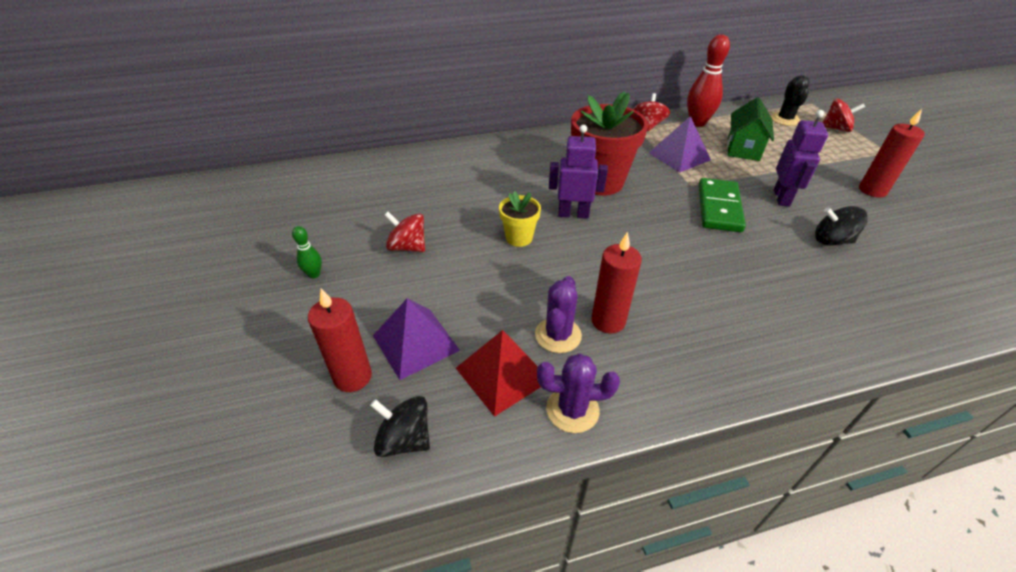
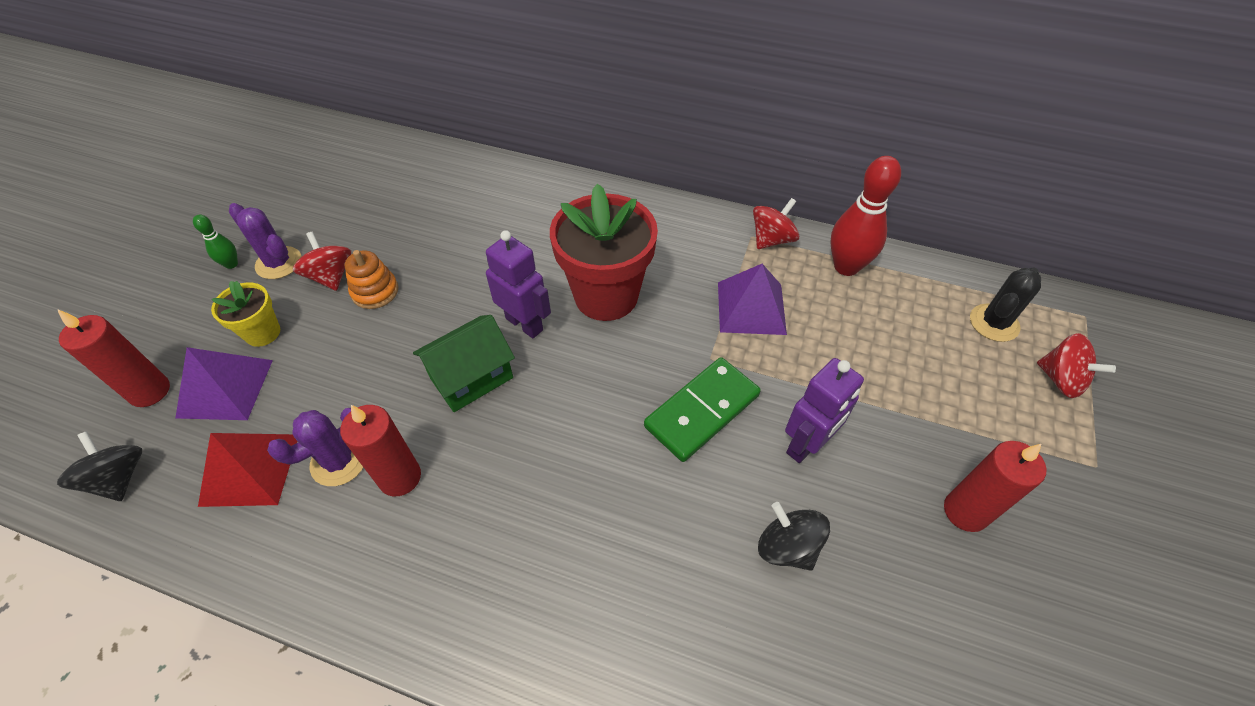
camera: 35 degrees right, 10 degrees up
(452, 241) = (375, 291): none -> orange stacking toy
(519, 238) = (437, 323): yellow flower pot -> yellow flower pot (263, 333)
(572, 410) = (258, 548): purple cactus -> purple cactus (278, 263)
(743, 148) = (858, 340): green house -> green house (471, 378)

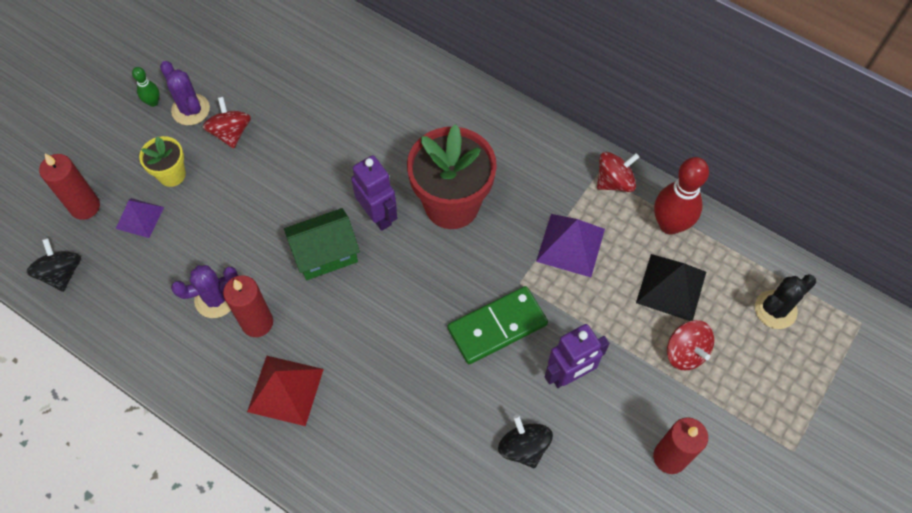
camera: 15 degrees right, 10 degrees up
(225, 388) = (139, 217): purple pyramid -> purple pyramid, size x0.65
(250, 469) = (152, 289): red pyramid -> red pyramid (285, 390)
(375, 291) = (264, 156): orange stacking toy -> none
(876, 325) = (671, 287): none -> black pyramid
(1060, 379) = (805, 373): red spinning top -> red spinning top (685, 352)

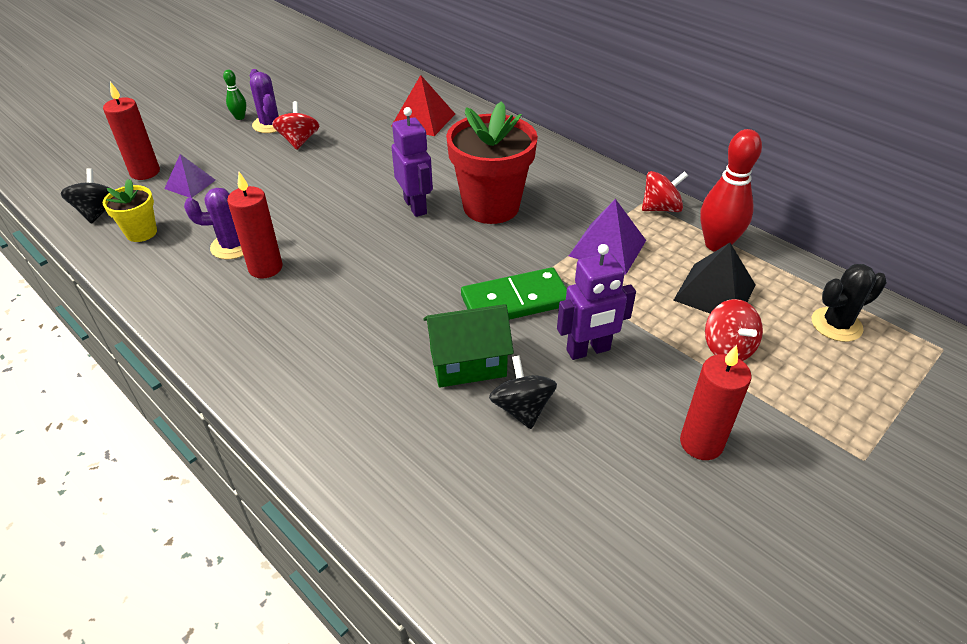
camera: 10 degrees right, 20 degrees down
(172, 174) = (233, 161): yellow flower pot -> yellow flower pot (141, 232)
(285, 390) = (271, 323): red pyramid -> red pyramid (423, 120)
(325, 254) = (354, 227): green house -> green house (468, 363)

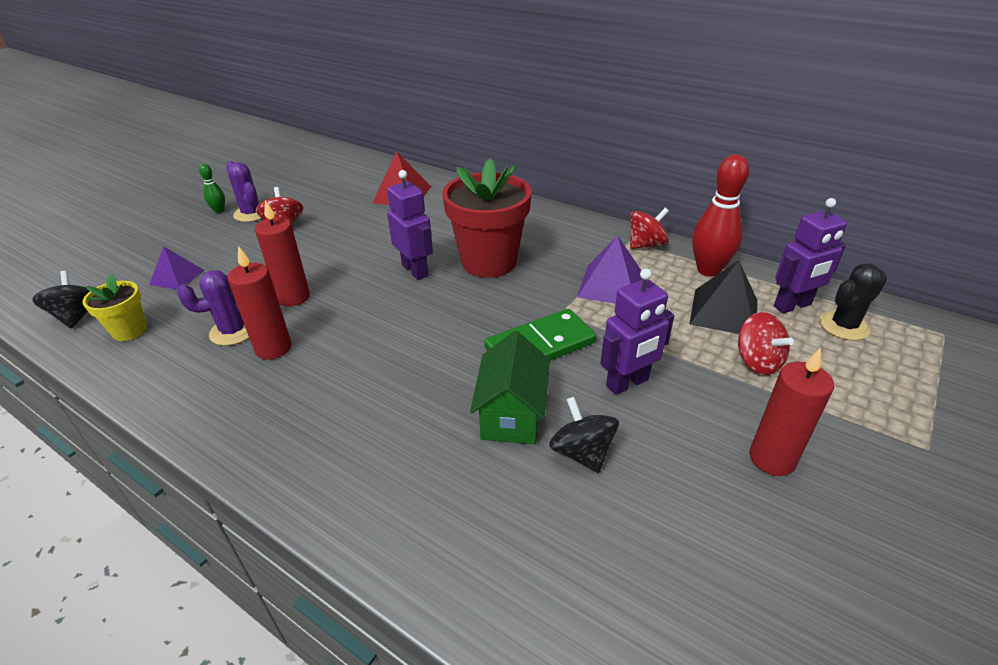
camera: 10 degrees left, 5 degrees down
(145, 172) = (126, 271): red candle -> red candle (293, 297)
(468, 363) = (511, 414): green house -> green house turned 60 degrees counterclockwise
(791, 296) = (792, 306): none -> purple robot

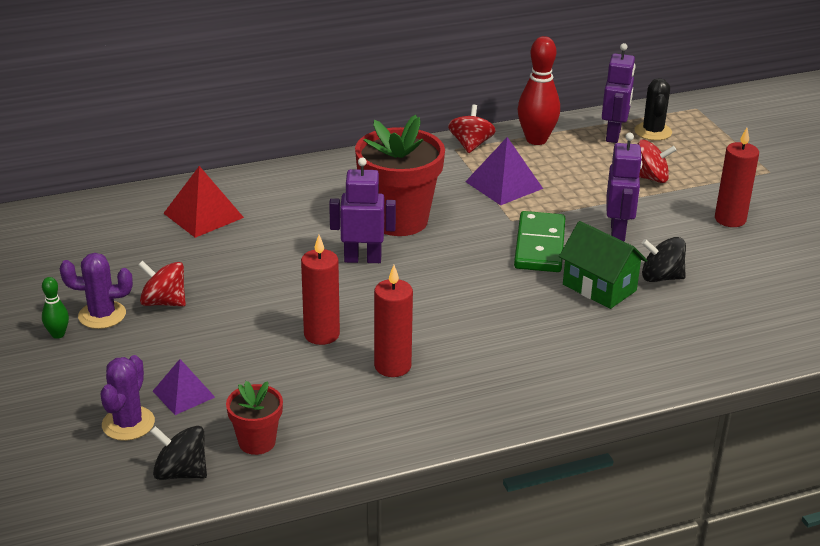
camera: 55 degrees left, 5 degrees down
(129, 330) = (257, 442): yellow flower pot -> red flower pot
(233, 331) = (337, 381): purple cactus -> purple cactus (128, 423)
(724, 312) = (589, 161): black pyramid -> none

